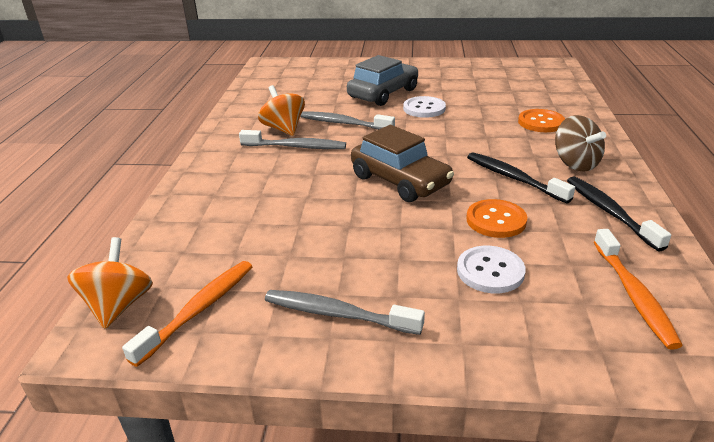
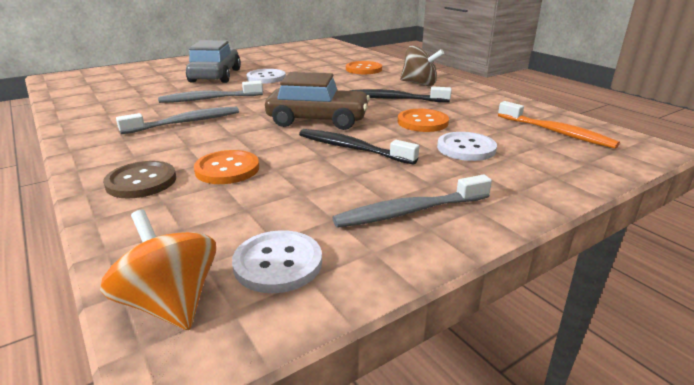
camera: 40 degrees left, 5 degrees down
(199, 309) = (278, 263): orange toothbrush -> white button
(205, 198) = (141, 181): none -> brown button
(267, 209) = (227, 169): none -> orange button
(283, 129) = (151, 114): orange spinning top -> none
(609, 212) = (478, 100): black toothbrush -> black toothbrush (352, 148)

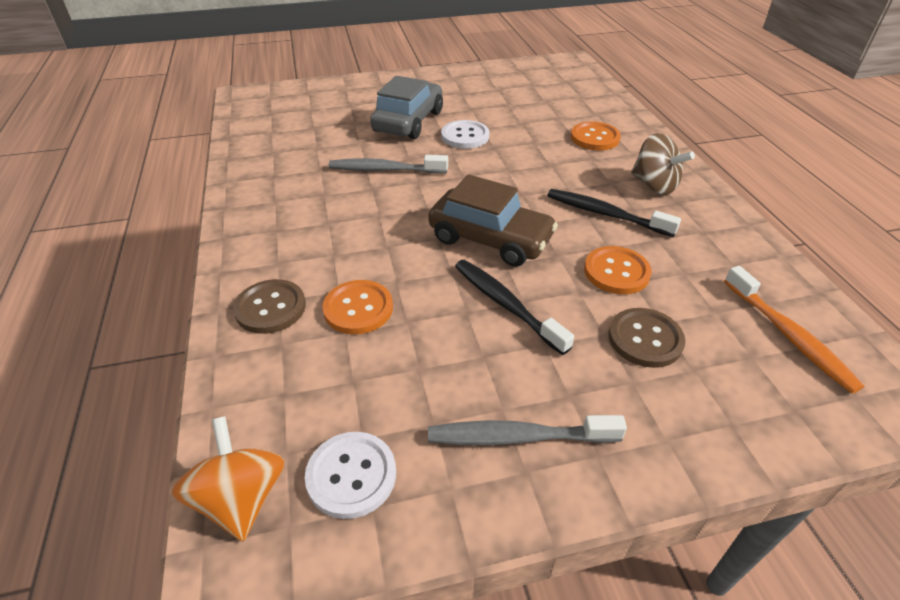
camera: 20 degrees right, 15 degrees up
(185, 122) = (345, 211): grey toothbrush -> none
(466, 148) = (645, 339): white button -> brown button

